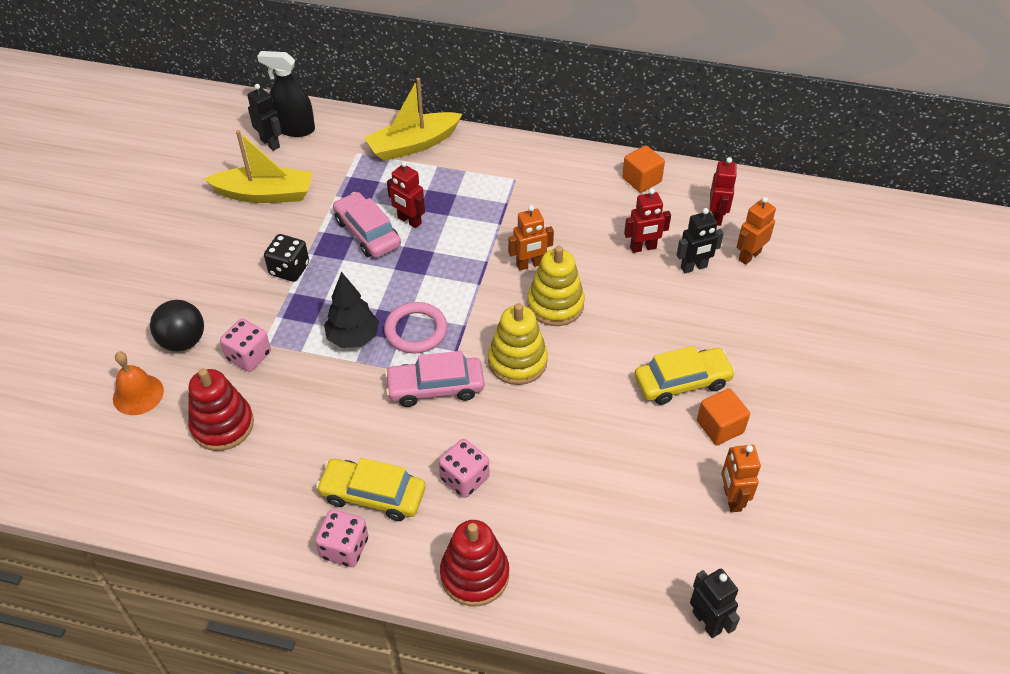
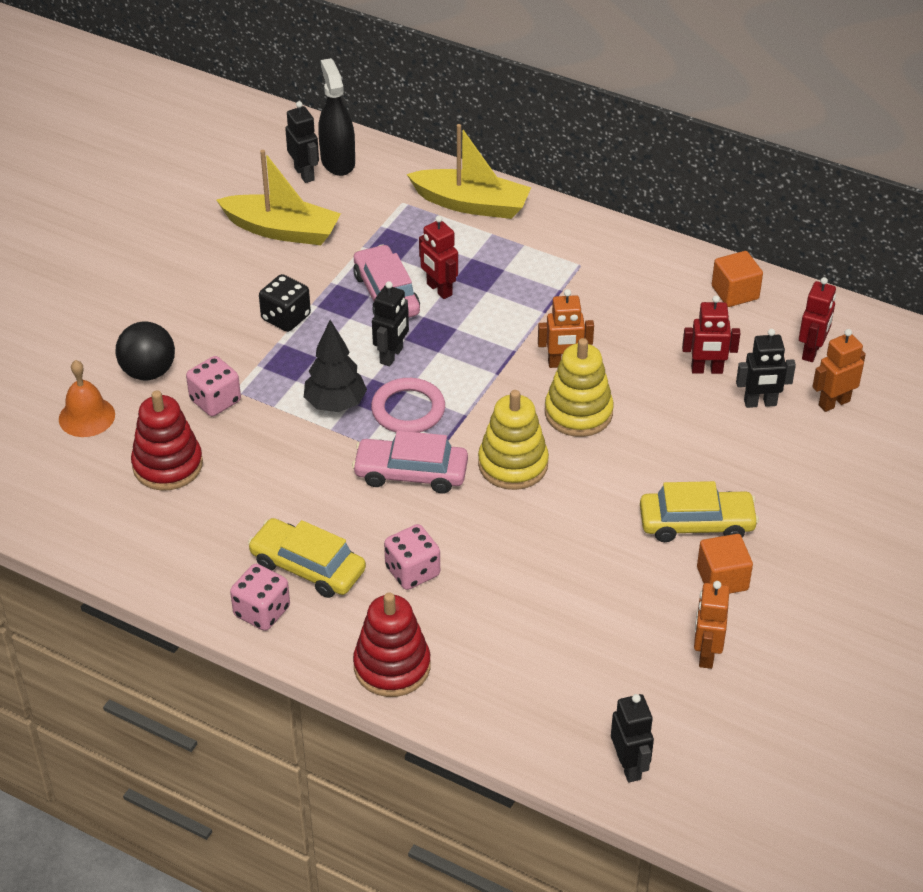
camera: 15 degrees right, 5 degrees down
(295, 128) = (338, 161): black spray bottle -> black spray bottle turned 45 degrees clockwise
(388, 285) = (392, 355): none -> black robot
(413, 145) = (471, 204): yellow boat -> yellow boat turned 150 degrees counterclockwise

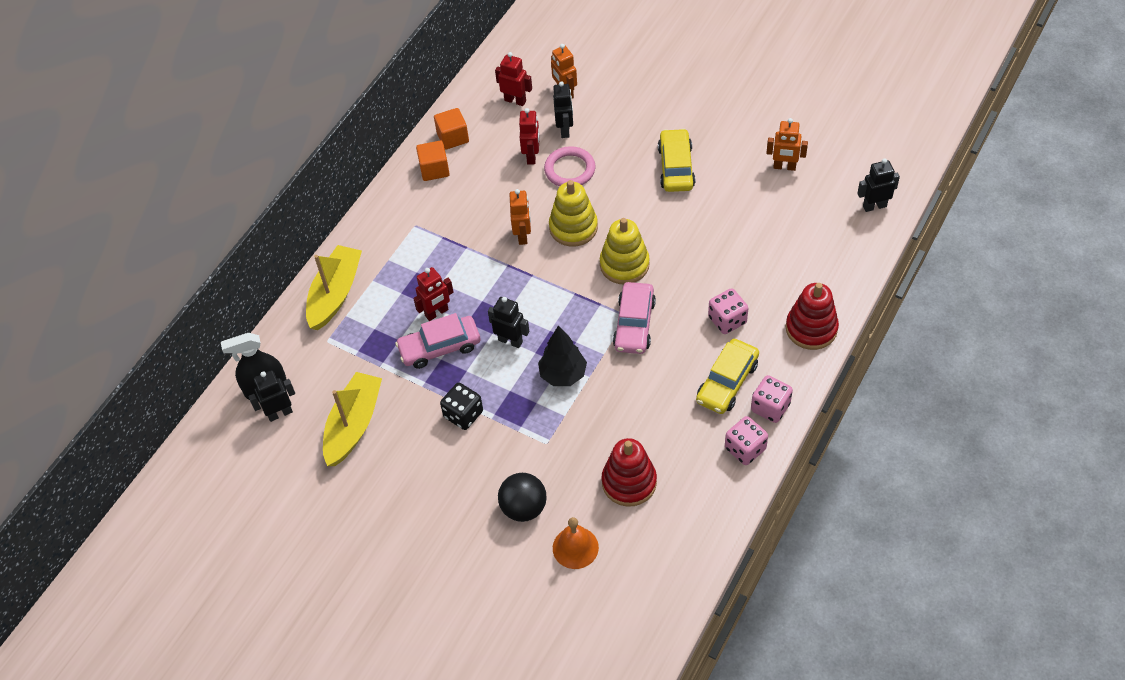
camera: 85 degrees left, 10 degrees up
(215, 401) = (558, 456): pink dice -> pink dice (745, 449)
(408, 410) = (569, 328): pink ring -> pink ring (570, 170)
(722, 579) = (722, 156): orange cube -> orange cube (434, 169)

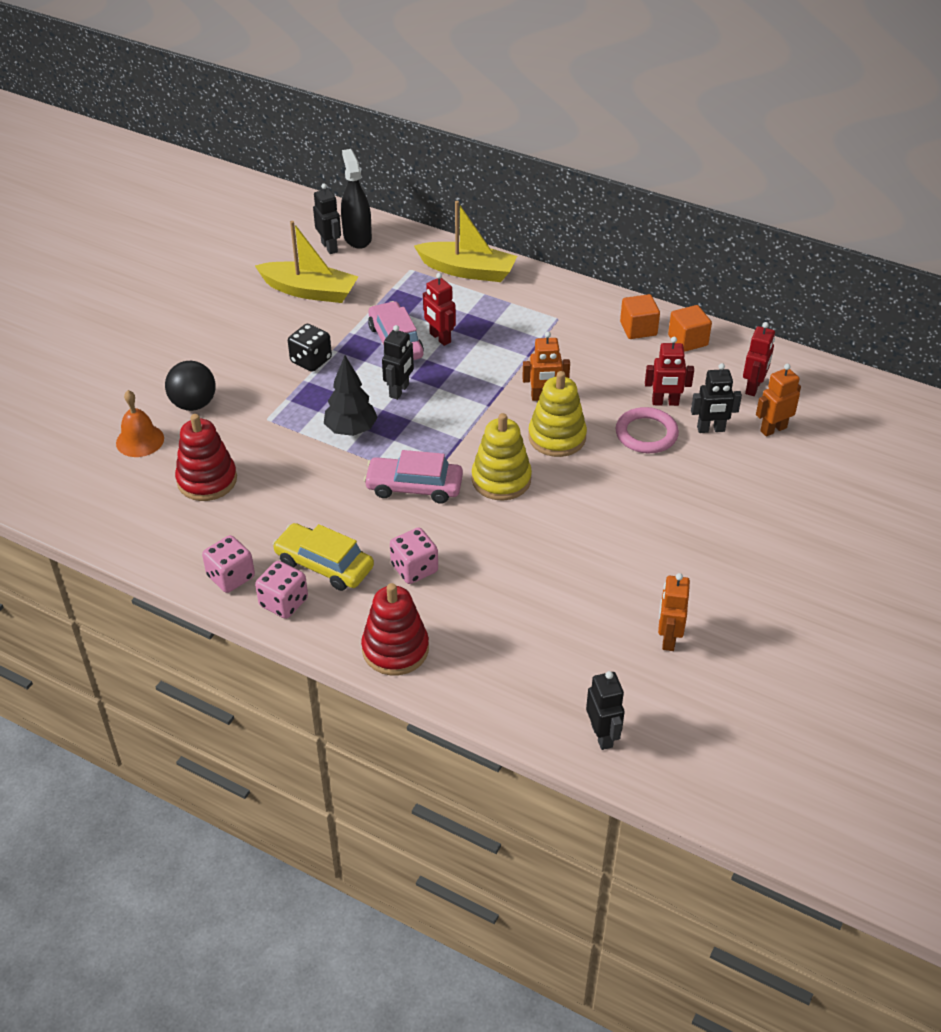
camera: 85 degrees right, 10 degrees down
(676, 167) = (658, 528): yellow car -> none

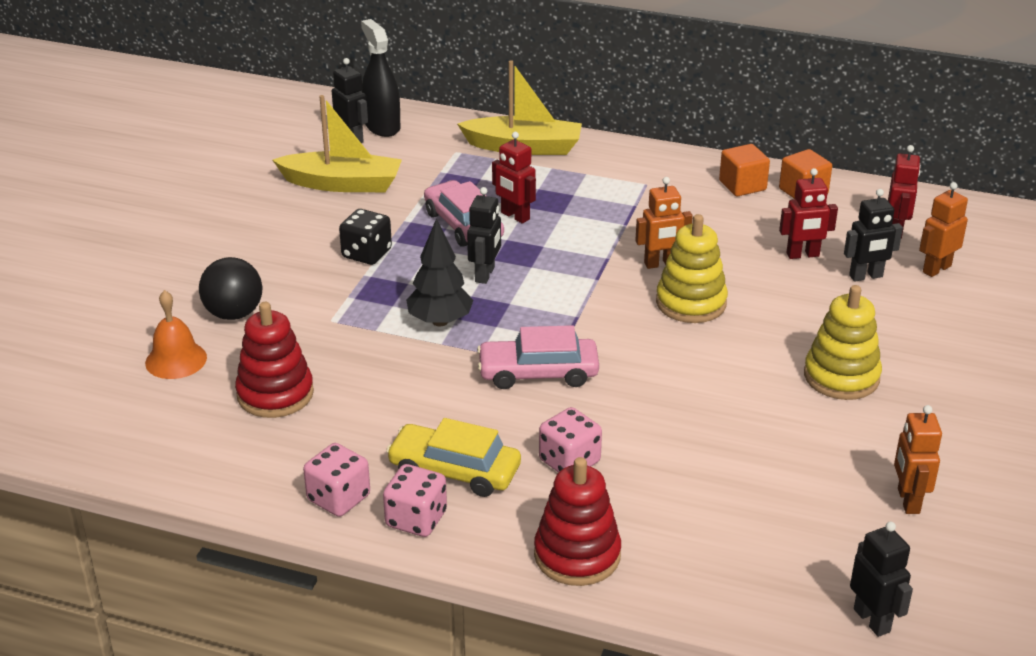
camera: 10 degrees left, 10 degrees down
(501, 479) = (641, 354): yellow stacking toy -> yellow stacking toy (841, 377)
(646, 434) = (794, 288): pink ring -> none

